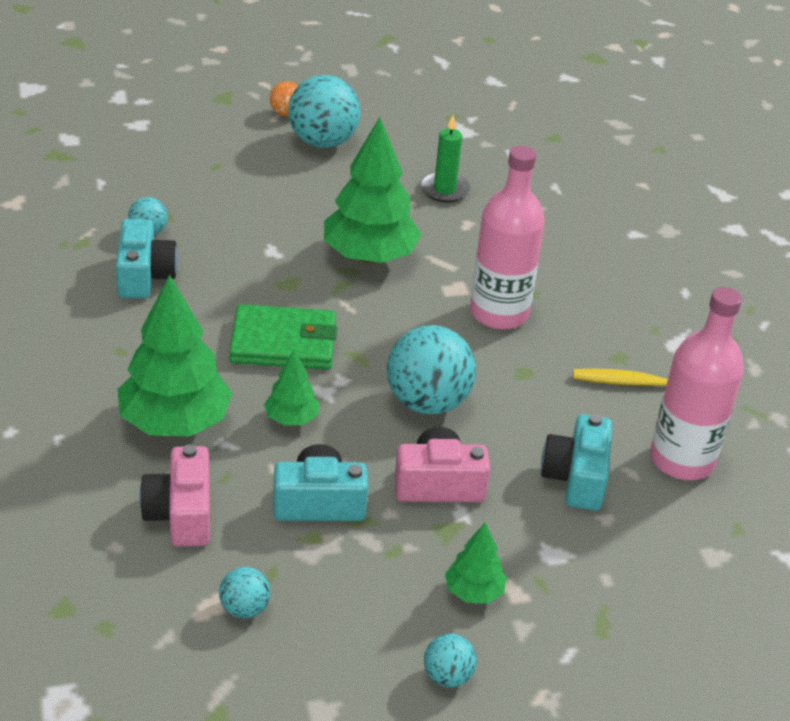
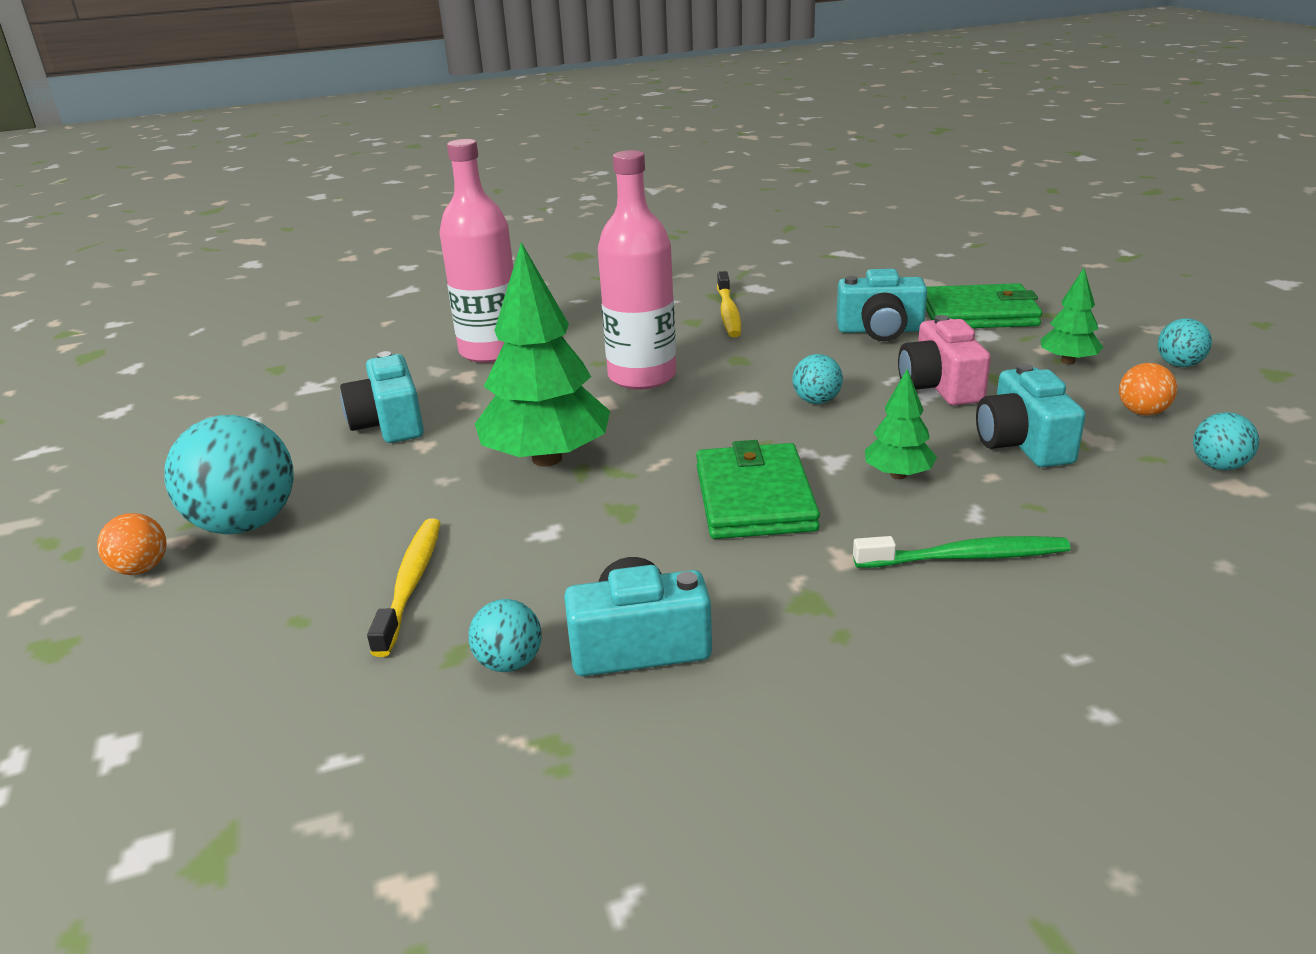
camera: 90 degrees left, 10 degrees down
(175, 422) = (965, 557): green tree -> green toothbrush
(181, 514) = (1124, 526): pink camera -> none
(235, 200) = (410, 584): none -> yellow toothbrush
(352, 601) = (1142, 412): none -> orange ball
(427, 402) = (816, 401): turquoise ball -> turquoise ball, size x0.50
(444, 190) = (389, 423): green candle -> turquoise camera
(611, 566) = (979, 313): none -> green wallet
(681, 460) = (824, 295): pink bottle -> pink bottle (491, 351)

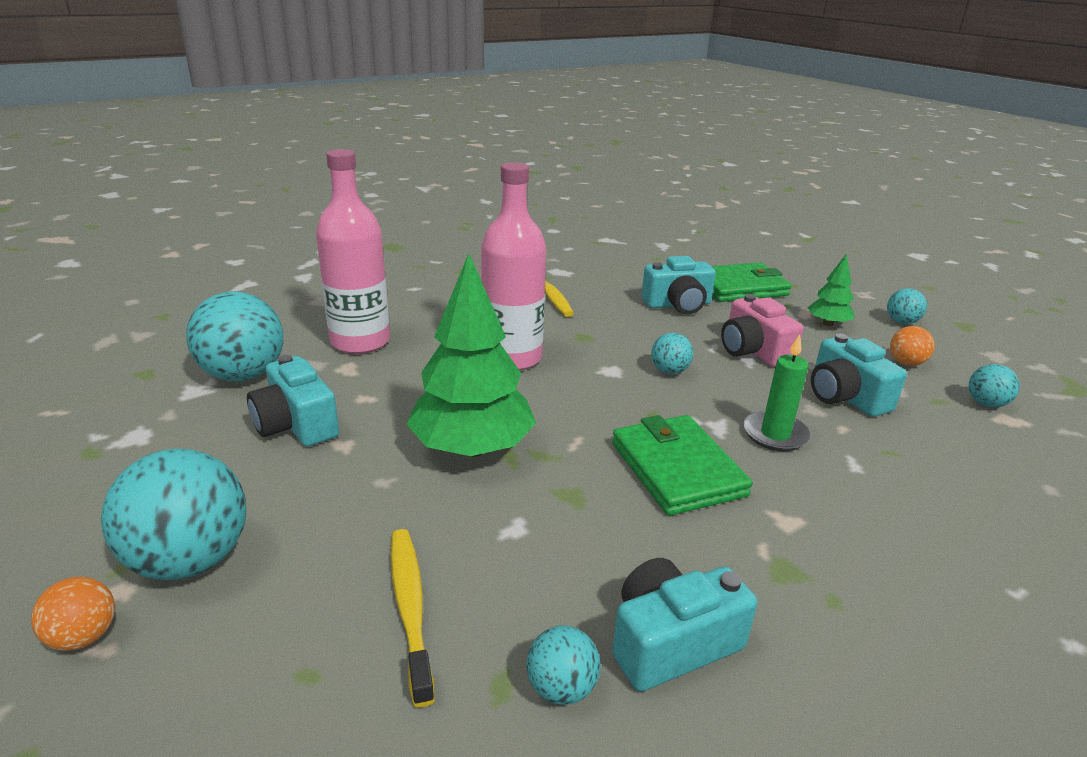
camera: 20 degrees left, 0 degrees up
(363, 375) = (243, 375): none -> turquoise ball
(898, 475) = (775, 434): green tree -> green candle
(965, 557) = (875, 506): green toothbrush -> none

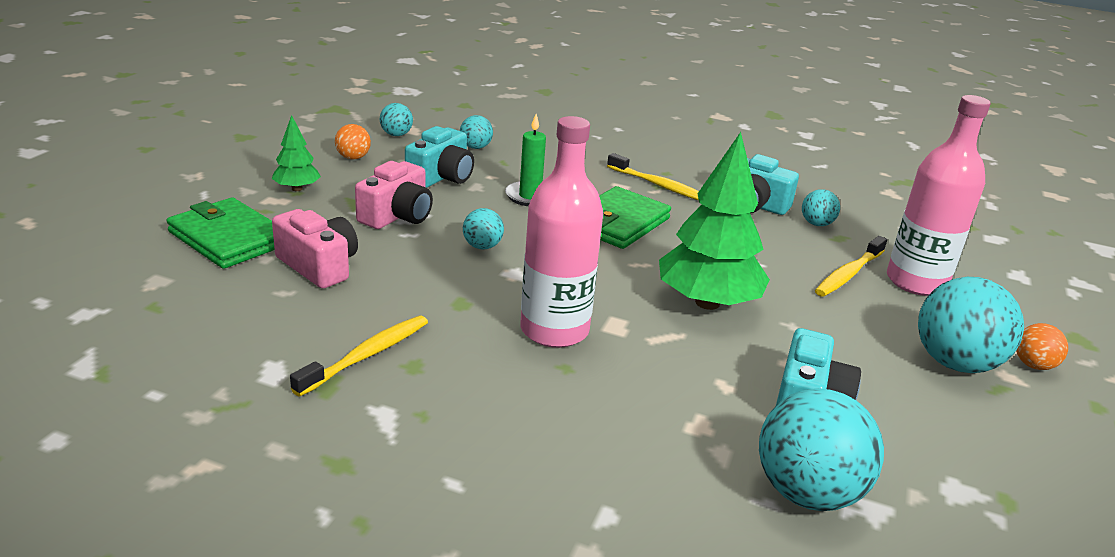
camera: 125 degrees left, 0 degrees up
(360, 342) = (644, 447): pink bottle -> pink bottle (916, 282)
(678, 305) = (319, 266): turquoise camera -> pink camera
(781, 563) = (659, 185): none -> yellow toothbrush
(901, 322) = (260, 159): turquoise ball -> turquoise ball (475, 147)

